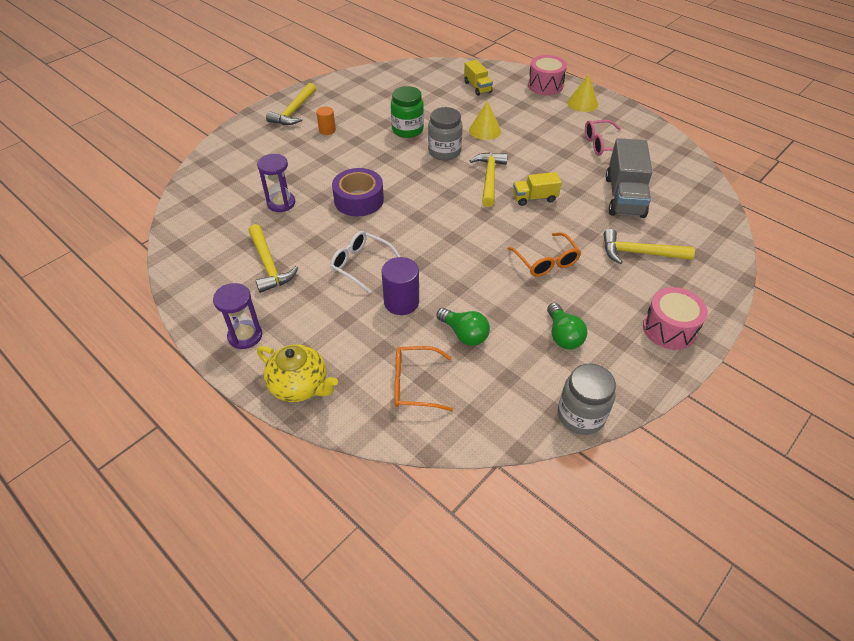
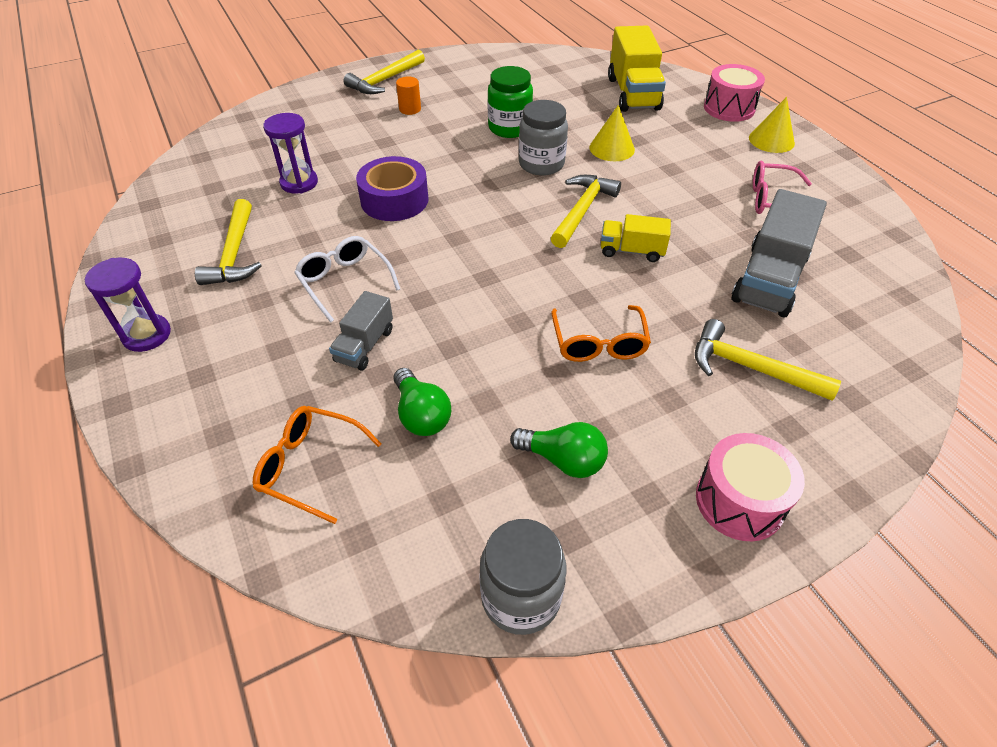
camera: 20 degrees right, 0 degrees up
(300, 385) = (165, 421): yellow teapot -> none
(401, 302) = (364, 345): purple cylinder -> grey truck
(477, 87) = (633, 93): yellow truck -> yellow truck, size x1.79
(563, 335) = (563, 460): green light bulb -> green light bulb turned 75 degrees counterclockwise

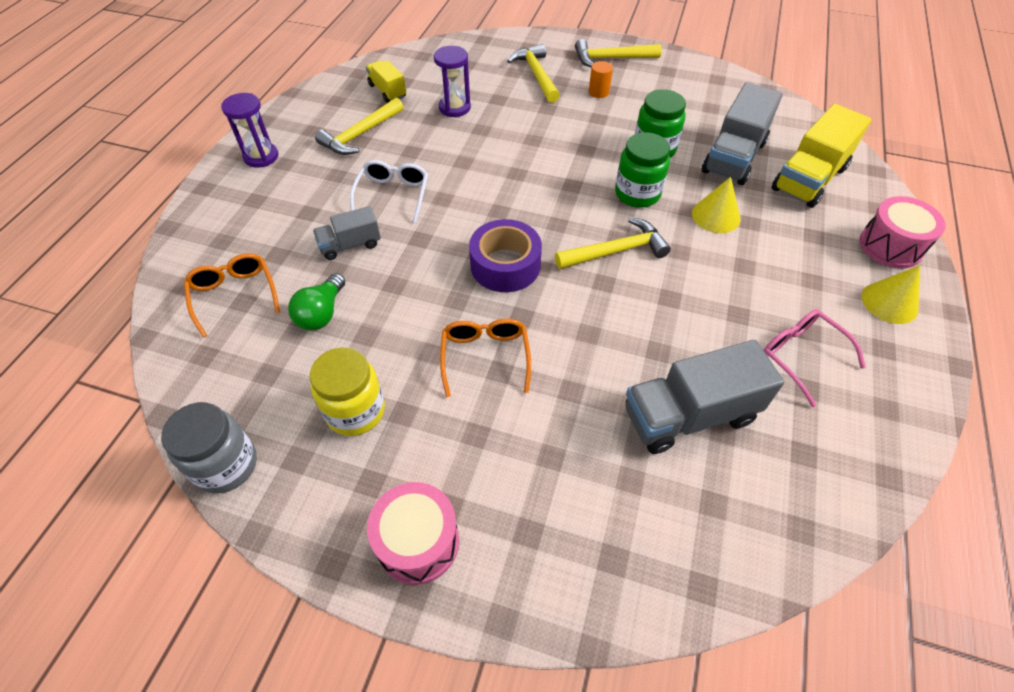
camera: 45 degrees right, 5 degrees up
(394, 200) = (496, 157): purple tape -> purple tape (505, 265)
(541, 164) = (637, 194): grey jar -> green jar
(563, 460) = (355, 411): green light bulb -> yellow jar
(570, 105) = (733, 157): none -> grey truck
(599, 343) = (485, 356): orange glasses -> orange glasses turned 135 degrees clockwise
(631, 251) = (608, 308): yellow truck -> yellow truck (387, 91)
(751, 368) = (566, 466): yellow hammer -> yellow hammer (536, 75)

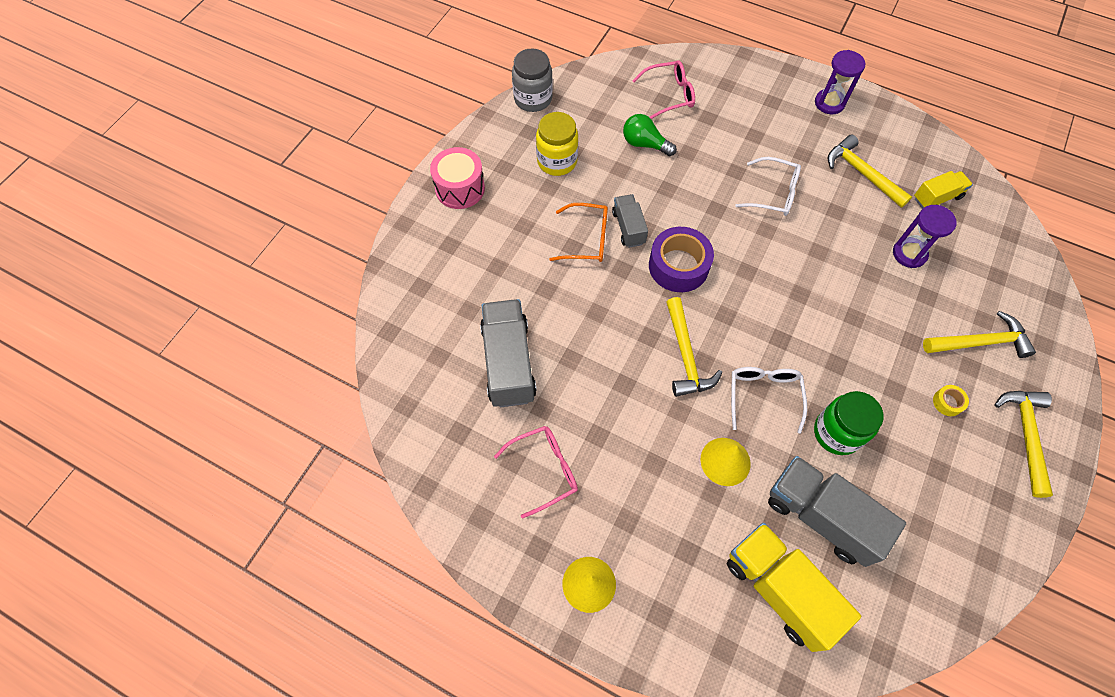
camera: 100 degrees right, 10 degrees up
(234, 295) = (669, 95): orange glasses -> pink glasses
(350, 245) = (714, 162): grey truck -> grey truck (628, 228)
(598, 92) = (947, 402): orange cylinder -> yellow tape
(637, 194) = (763, 395): green jar -> white glasses
(890, 246) = (663, 629): pink drum -> none

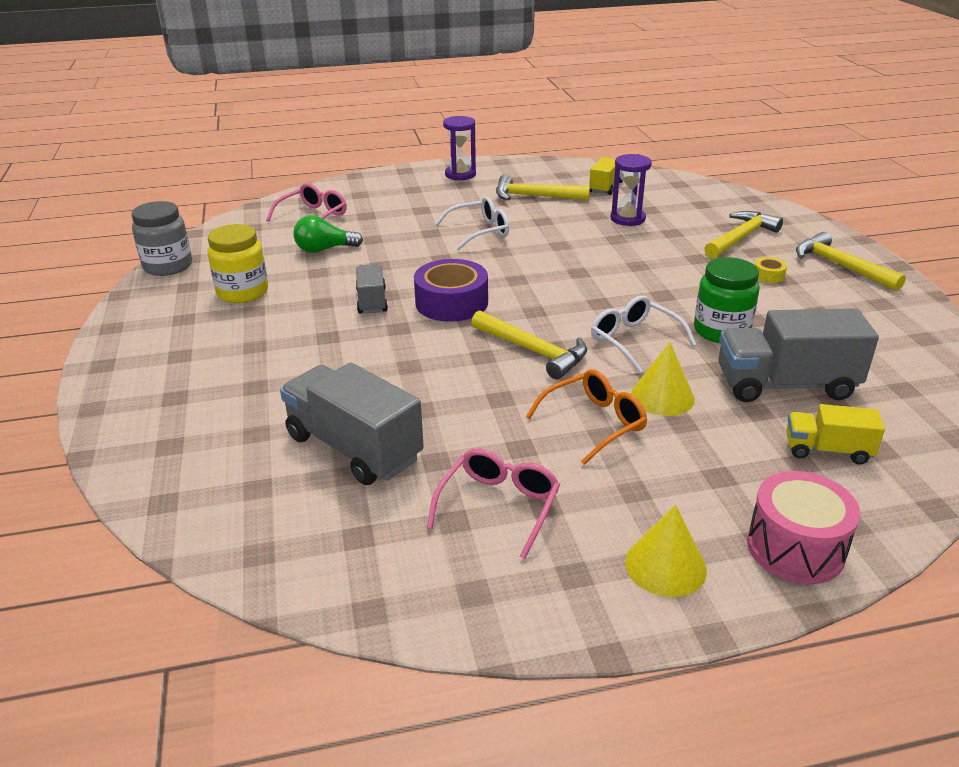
camera: 40 degrees left, 30 degrees down
(460, 188) = (143, 353): pink drum -> pink drum (795, 548)
(587, 239) = (338, 325): orange glasses -> orange glasses (594, 423)
(628, 228) = (372, 301): grey truck -> grey truck turned 45 degrees clockwise
(779, 589) = (827, 450): yellow truck -> yellow truck, size x0.56

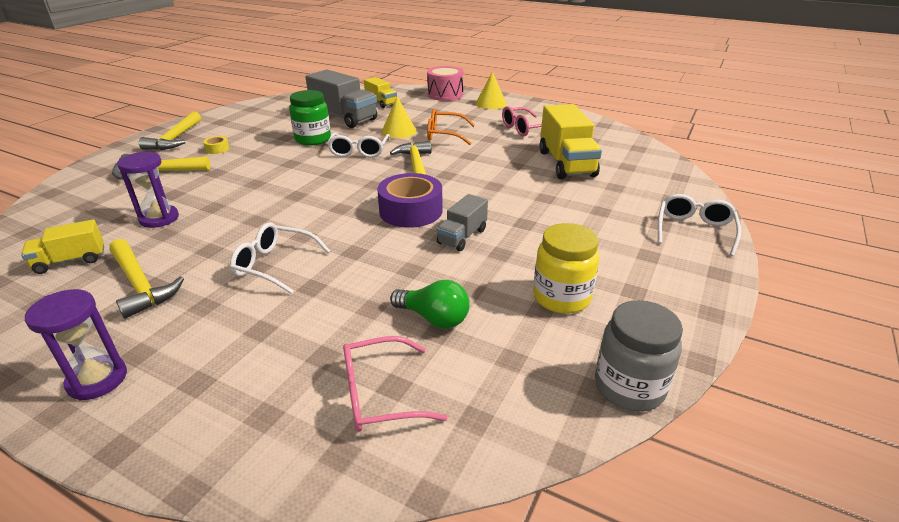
camera: 140 degrees left, 0 degrees up
(132, 406) = (694, 230): none -> white glasses
(354, 448) = (566, 163): grey truck -> yellow truck

